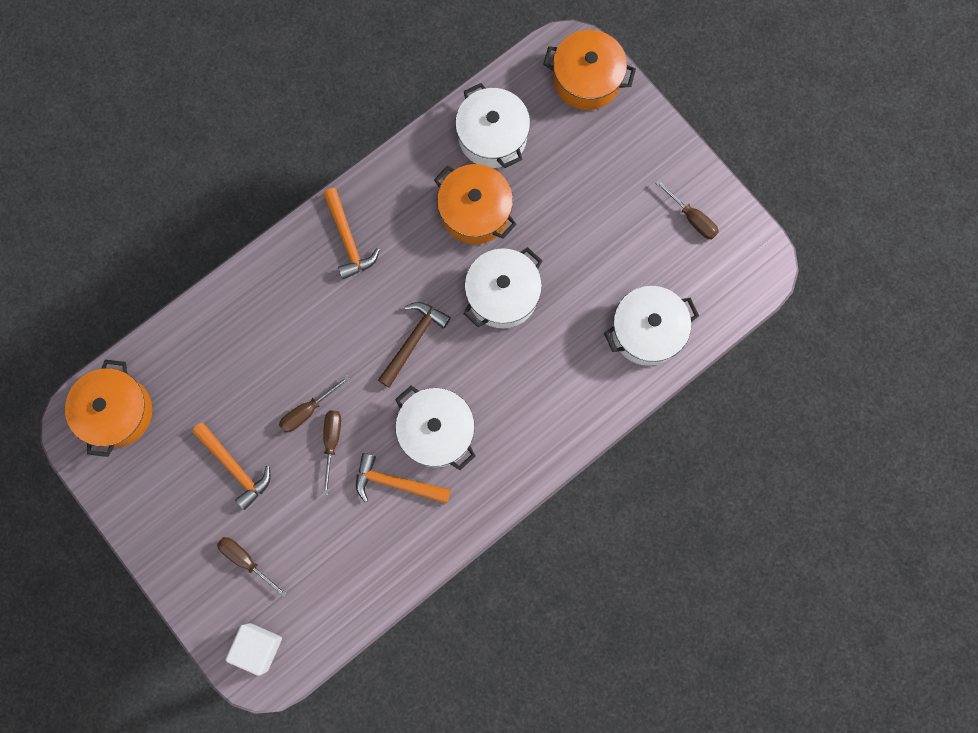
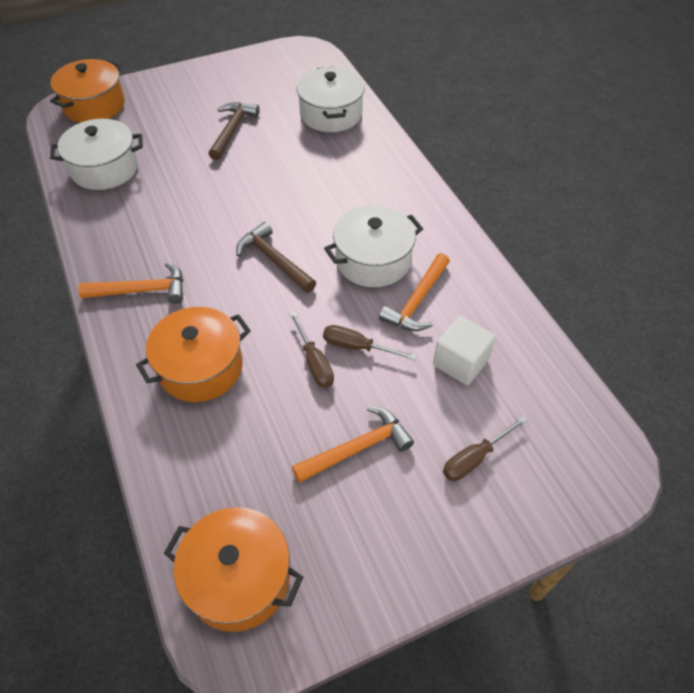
camera: 75 degrees left, 25 degrees down
(258, 647) = (582, 466): white cube -> white cube (460, 362)
(475, 211) = (169, 193): orange pot -> orange pot (200, 368)
(502, 294) = (258, 190): white pot -> none
(587, 236) = (232, 130): none -> brown hammer
(692, 218) = (248, 75): brown screwdriver -> none

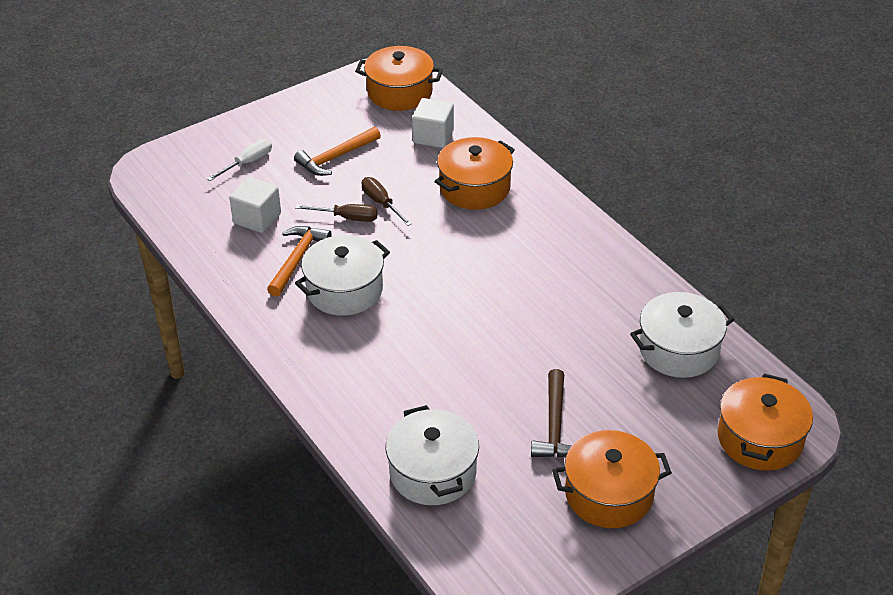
camera: 170 degrees right, 10 degrees down
(142, 290) = (557, 235): orange hammer -> none
(217, 89) = (609, 494): none -> orange pot
(219, 467) = (433, 136): none -> white cube
(274, 260) = (443, 277): brown hammer -> none
(475, 458) = (247, 163): brown screwdriver -> white screwdriver

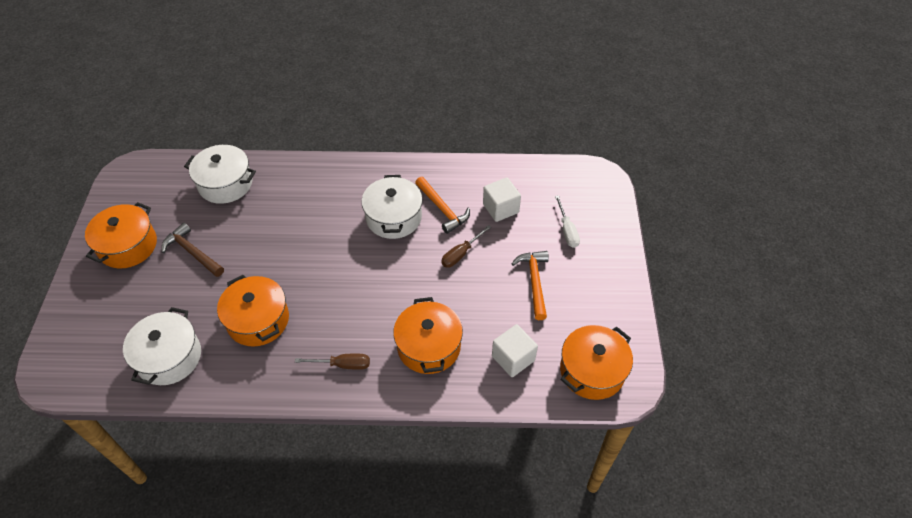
camera: 125 degrees right, 10 degrees up
(381, 203) = (460, 280): brown screwdriver -> brown screwdriver (342, 364)
(759, 439) = (69, 345): orange pot -> orange pot (258, 320)

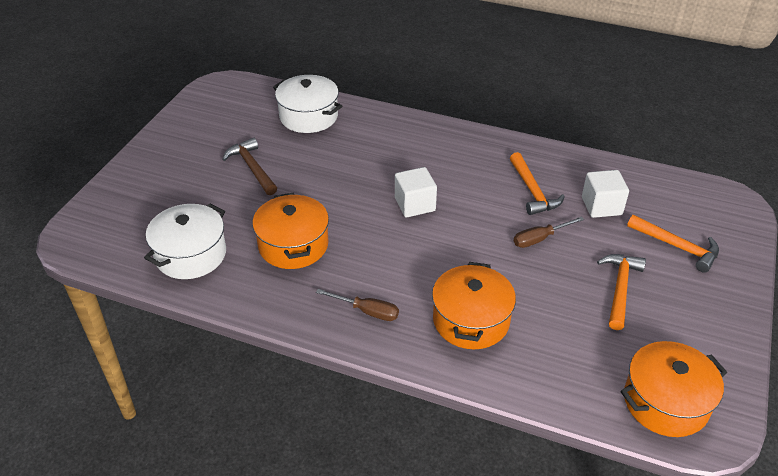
camera: 20 degrees right, 10 degrees down
(128, 246) = (192, 147): orange pot -> none
(394, 217) = (474, 186): white pot -> none
(513, 358) = (568, 360): white cube -> white cube (415, 204)
(567, 230) = (677, 246): white screwdriver -> orange hammer

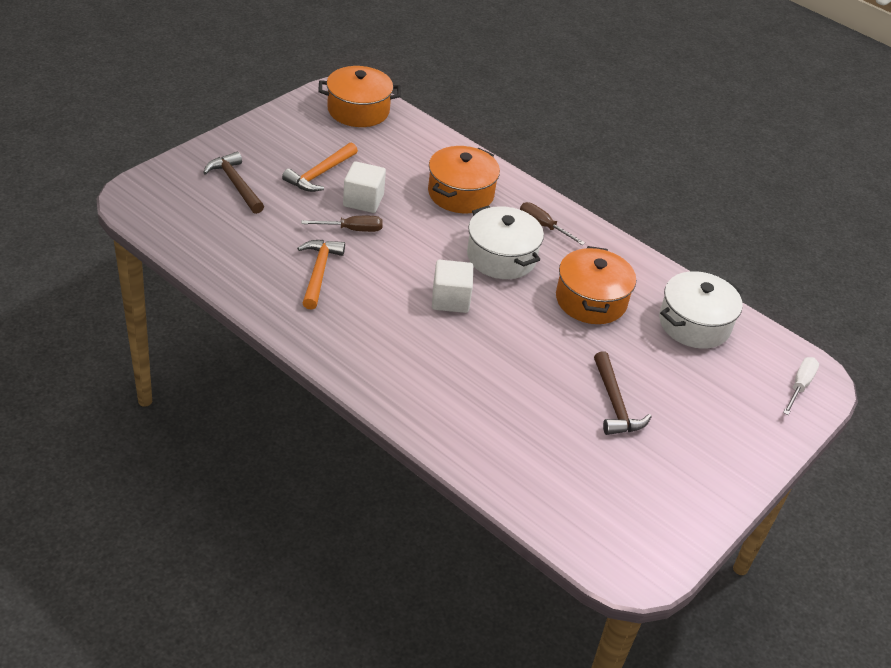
camera: 165 degrees left, 0 degrees up
(92, 228) = (799, 386): none -> white screwdriver
(308, 116) = (522, 460): white pot -> white pot (501, 257)
(601, 206) = (264, 236): white cube -> white cube (363, 200)
(677, 246) = (235, 184): orange hammer -> brown hammer

